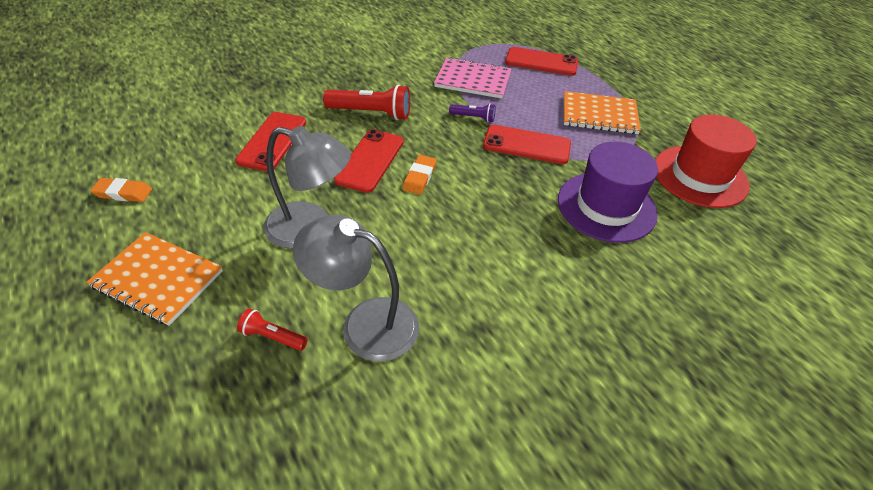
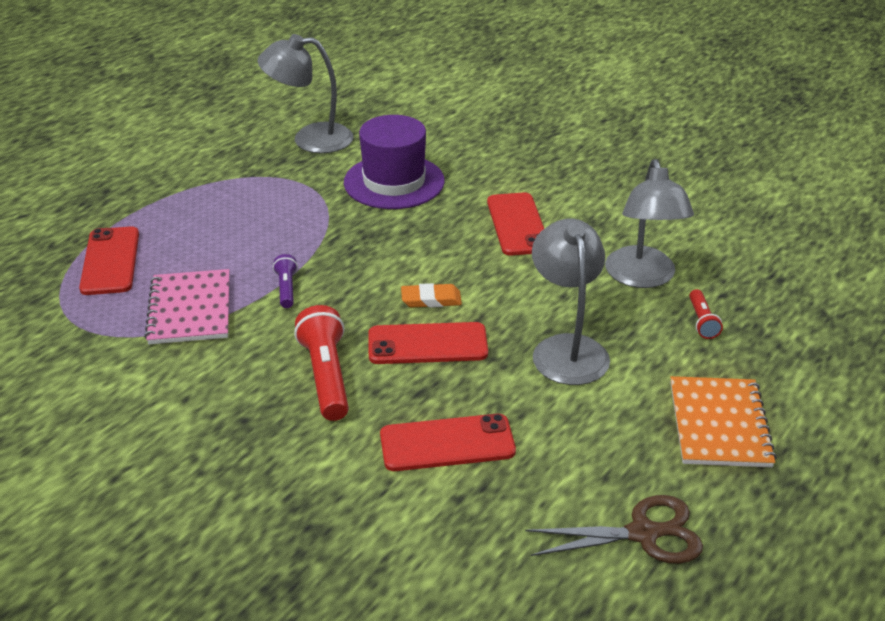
camera: 110 degrees left, 10 degrees down
(123, 193) = (643, 533): orange eraser -> brown scissors
(527, 145) = (321, 241): red phone -> red phone (517, 224)
(599, 114) = (227, 202): orange notebook -> none
(700, 176) = (310, 139): red hat -> grey lamp

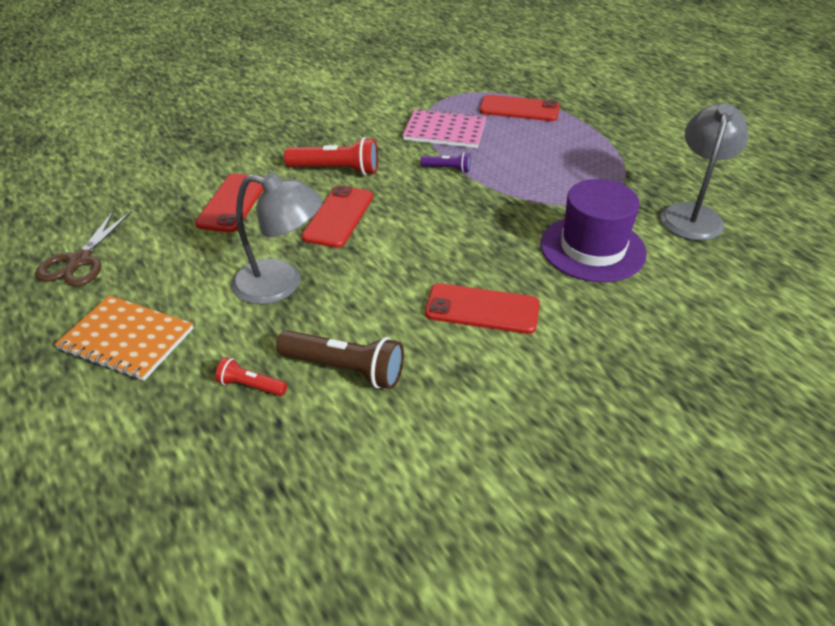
camera: 110 degrees right, 5 degrees up
(431, 299) = (392, 230): orange eraser -> none
(642, 277) = (345, 369): grey lamp -> brown flashlight

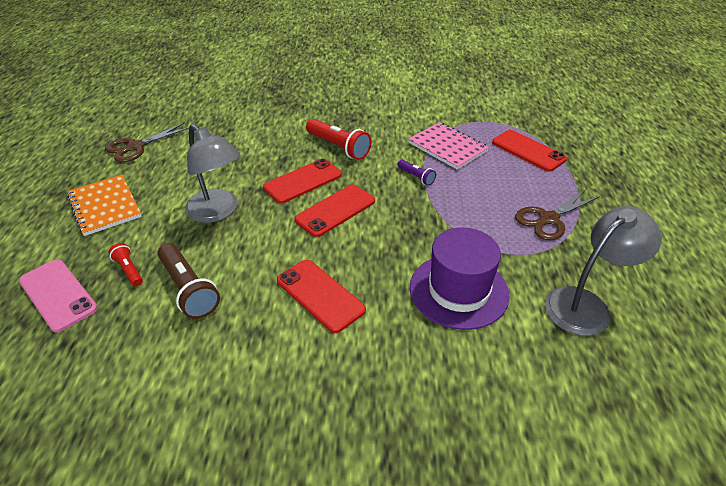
camera: 35 degrees right, 0 degrees up
(194, 453) = (57, 295): none -> pink phone
(232, 203) = (251, 144): red phone -> red phone (335, 210)
(597, 160) = (549, 219): none -> brown scissors

